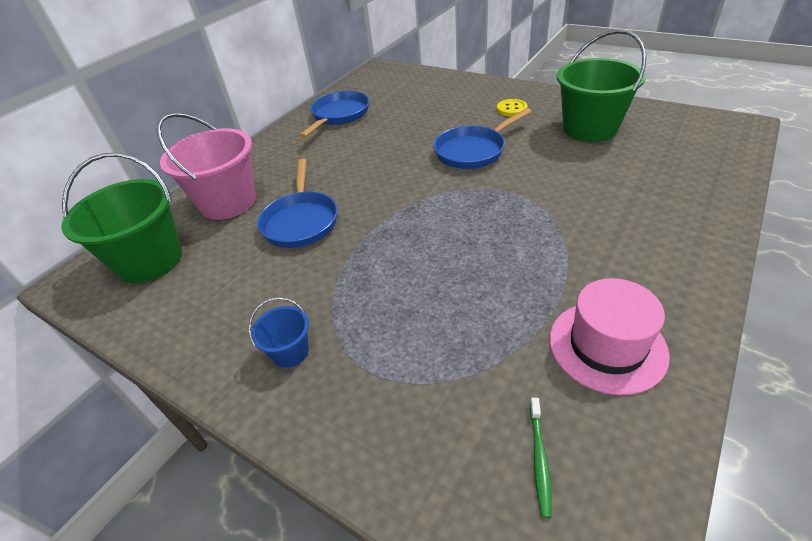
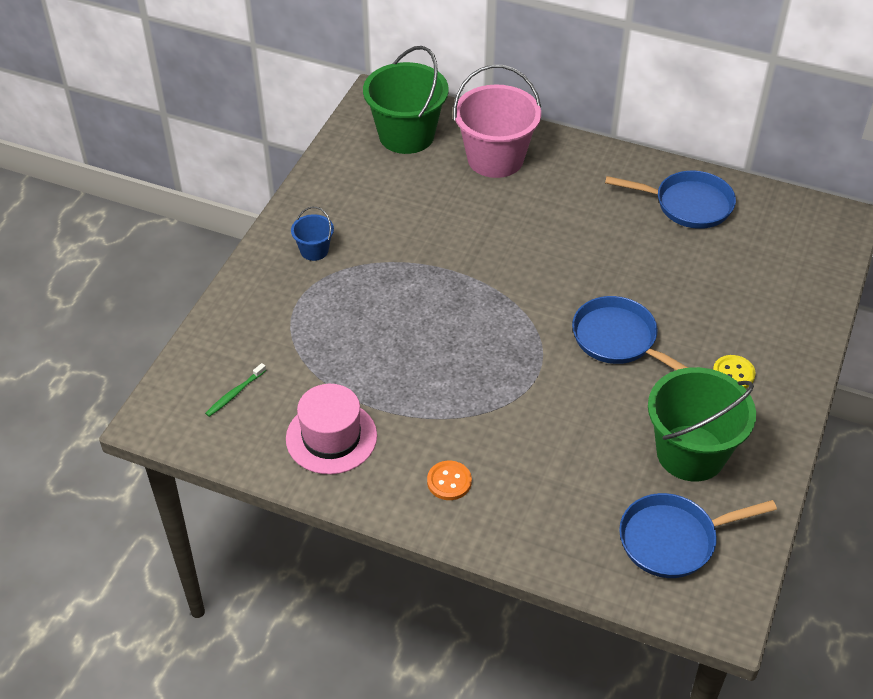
camera: 75 degrees right, 5 degrees up
(301, 221) = (470, 219): blue pan -> blue pan (673, 539)
(539, 459) = (234, 394): green toothbrush -> green toothbrush turned 45 degrees counterclockwise
(651, 252) = (449, 481): none -> orange button

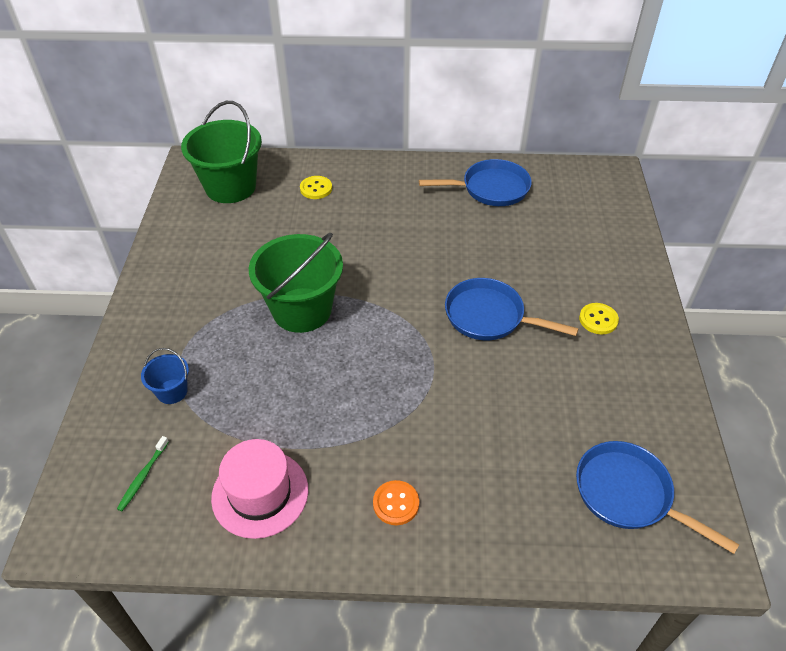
camera: 20 degrees left, 0 degrees up
(314, 250) = (179, 308): blue bucket -> blue bucket (172, 391)
(495, 158) = (316, 188): pink bucket -> yellow button
(673, 539) = (628, 494): blue pan -> blue pan turned 75 degrees clockwise
(691, 453) = (600, 403): green bucket -> green bucket (302, 310)

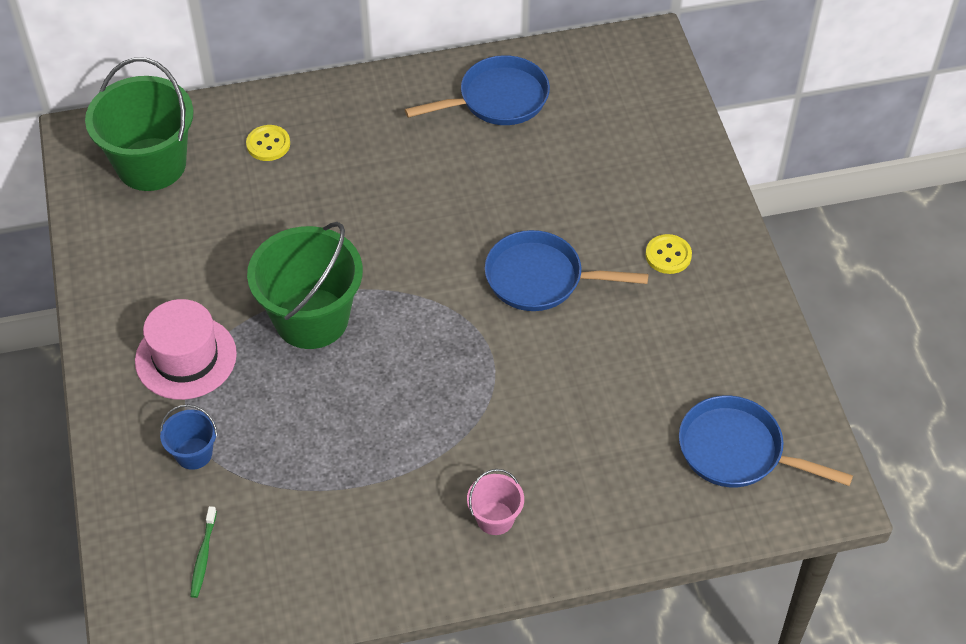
camera: 15 degrees left, 5 degrees up
(260, 493) = (343, 542): pink hat -> pink hat (186, 357)
(396, 503) = (495, 518): orange button -> pink bucket

